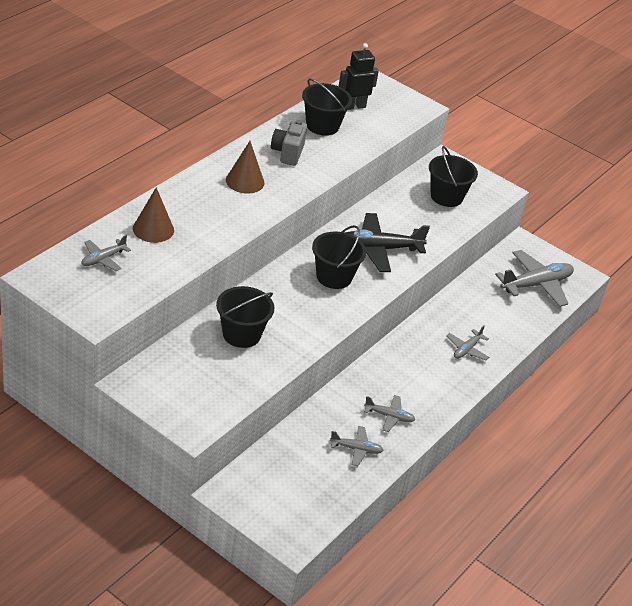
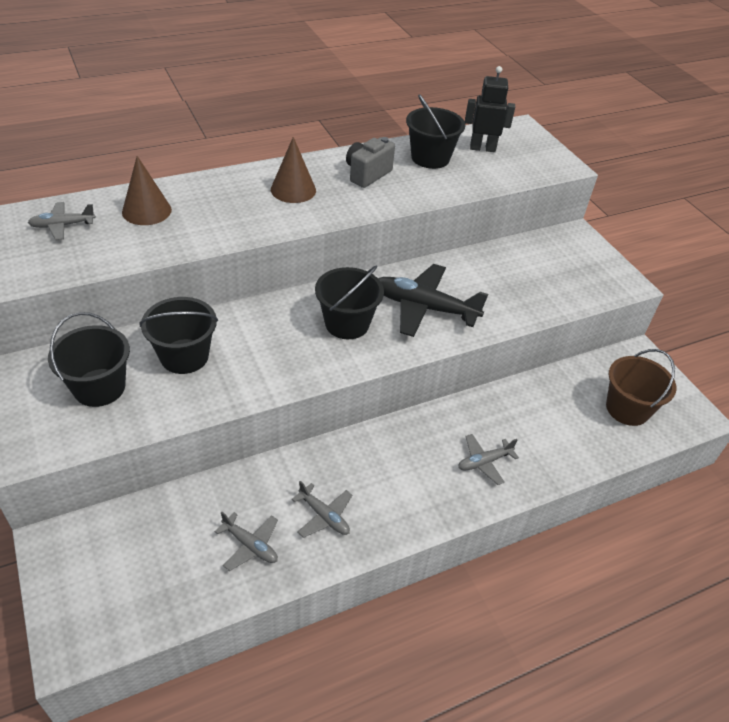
camera: 30 degrees right, 5 degrees up
(446, 196) = (551, 273): black bucket -> black bucket (99, 387)
(536, 284) = (627, 409): grey plane -> brown bucket

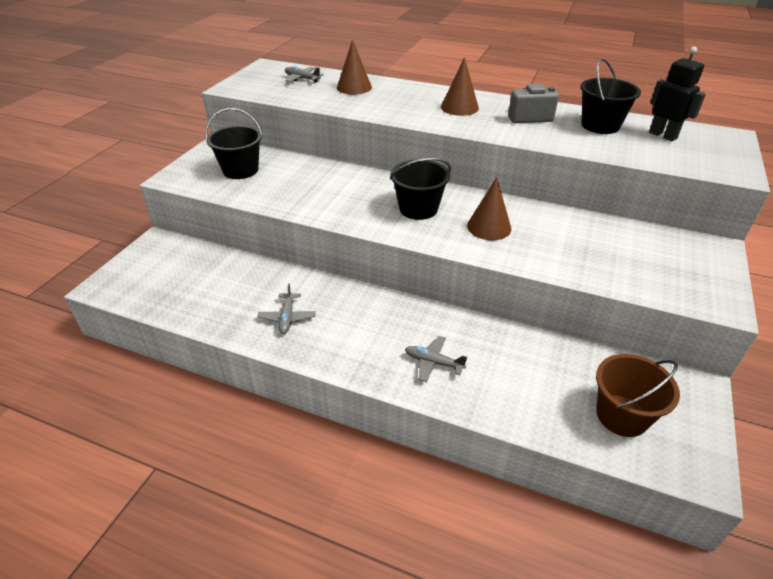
camera: 50 degrees right, 5 degrees down
(184, 356) = (300, 177): black bucket -> none
(250, 545) = (231, 303): grey plane -> none
(424, 308) = (489, 227): black plane -> brown cone

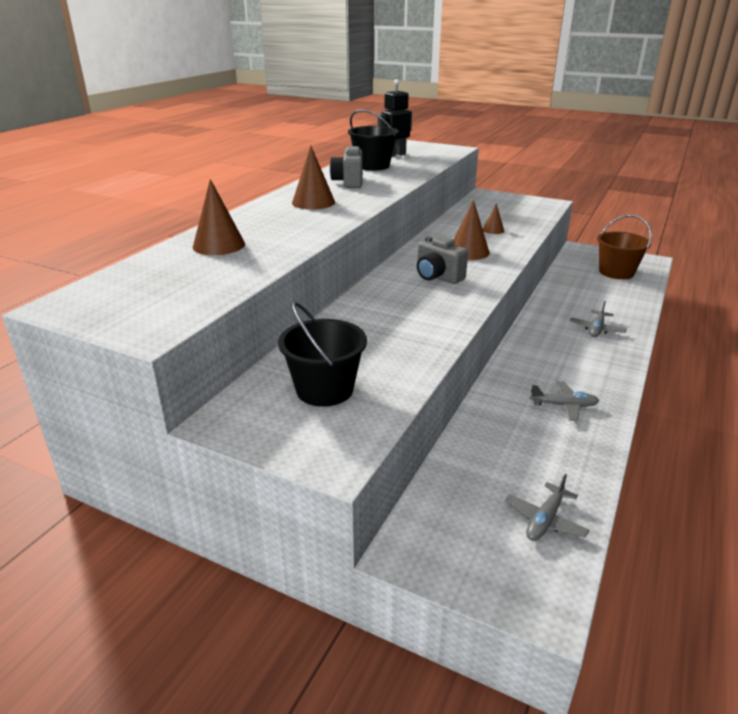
camera: 85 degrees left, 10 degrees down
(302, 79) = (157, 276): grey plane -> grey plane (545, 520)
(418, 208) = (437, 277): black bucket -> grey camera
(567, 246) = (493, 230): none -> brown cone

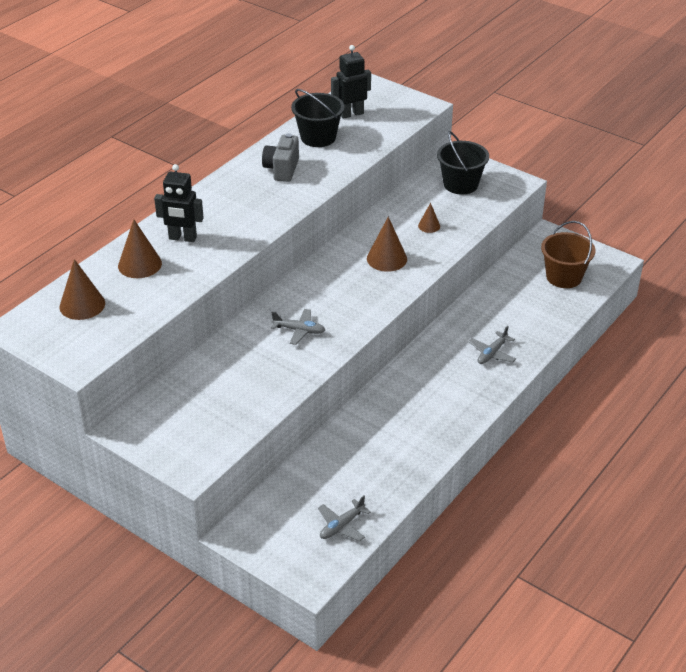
camera: 10 degrees right, 10 degrees up
(263, 225) = (182, 238): none -> black robot
(313, 202) = (236, 204): brown cone -> brown cone (82, 305)
(325, 389) = (202, 410): black bucket -> black bucket (461, 184)
(437, 277) = (340, 292): grey camera -> none
(564, 406) = (411, 433): grey plane -> grey plane (299, 330)

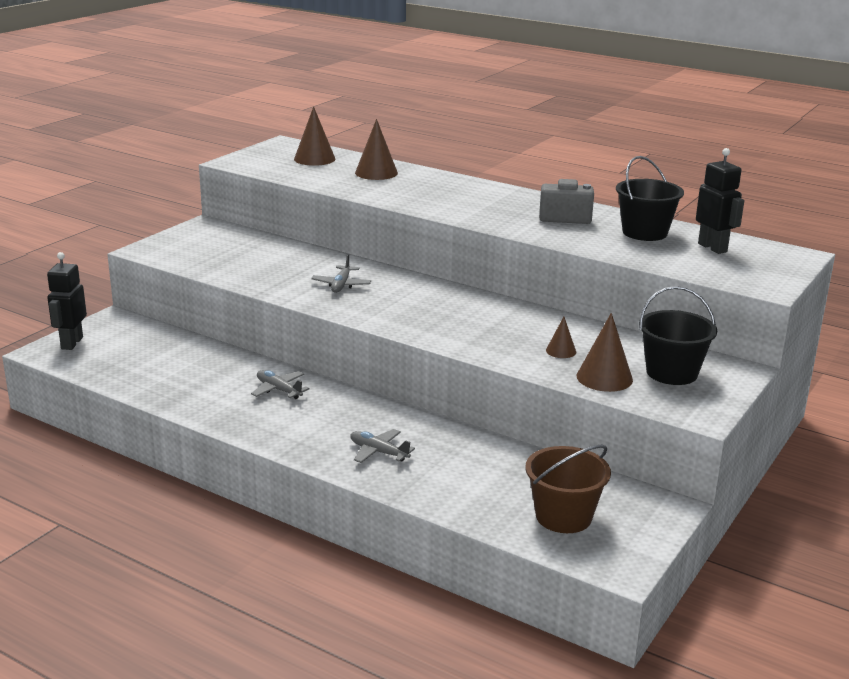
camera: 85 degrees right, 15 degrees down
(182, 238) = (422, 185): black robot -> black robot (71, 343)
(342, 526) = (107, 364): grey plane -> grey plane (279, 390)
(387, 258) = (481, 326): brown cone -> brown cone (604, 378)

